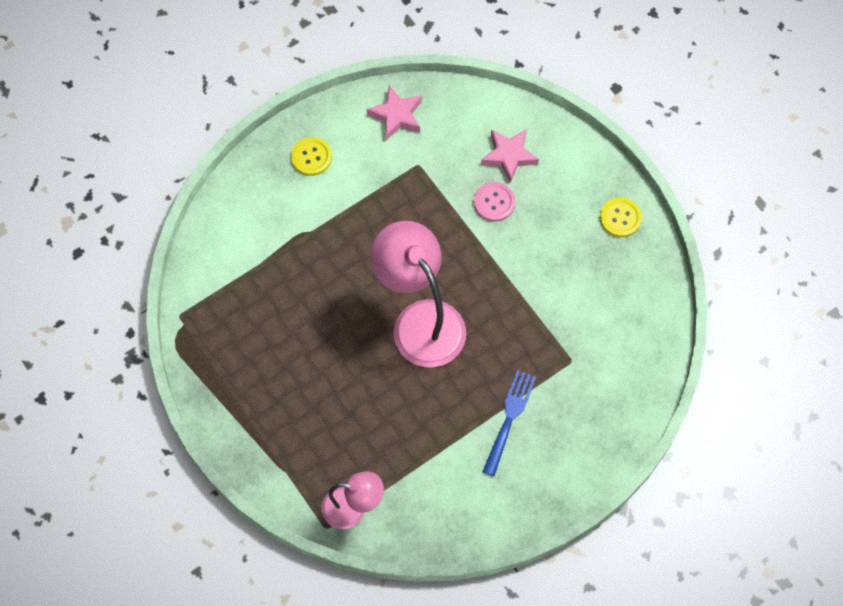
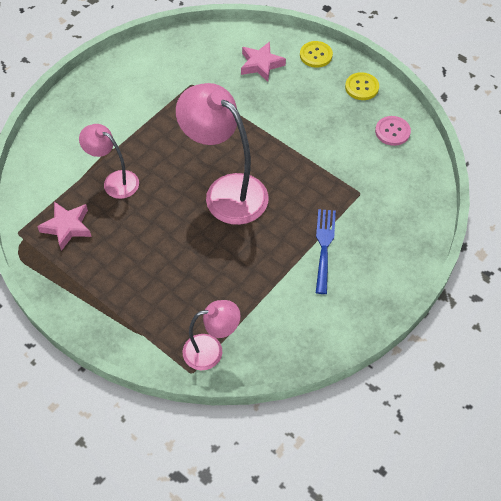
camera: 15 degrees left, 10 degrees down
(298, 276) = (115, 181): none -> pink lamp
(311, 157) = (103, 96): yellow button -> yellow button (316, 55)
(396, 115) = (164, 56): pink star -> pink star (67, 227)
(494, 202) = (260, 97): pink button -> pink button (392, 131)

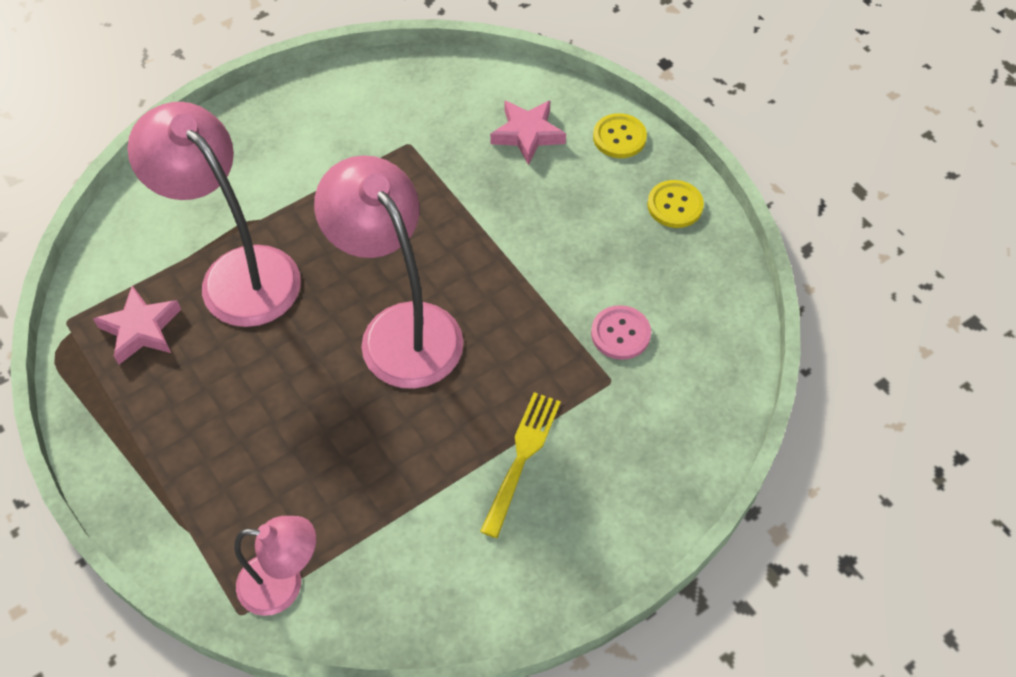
camera: 15 degrees right, 0 degrees up
(115, 181) = (237, 273): pink lamp -> pink lamp, size x1.75
(324, 247) = (522, 457): blue fork -> yellow fork
(392, 131) = (699, 290): pink button -> pink button (620, 334)

